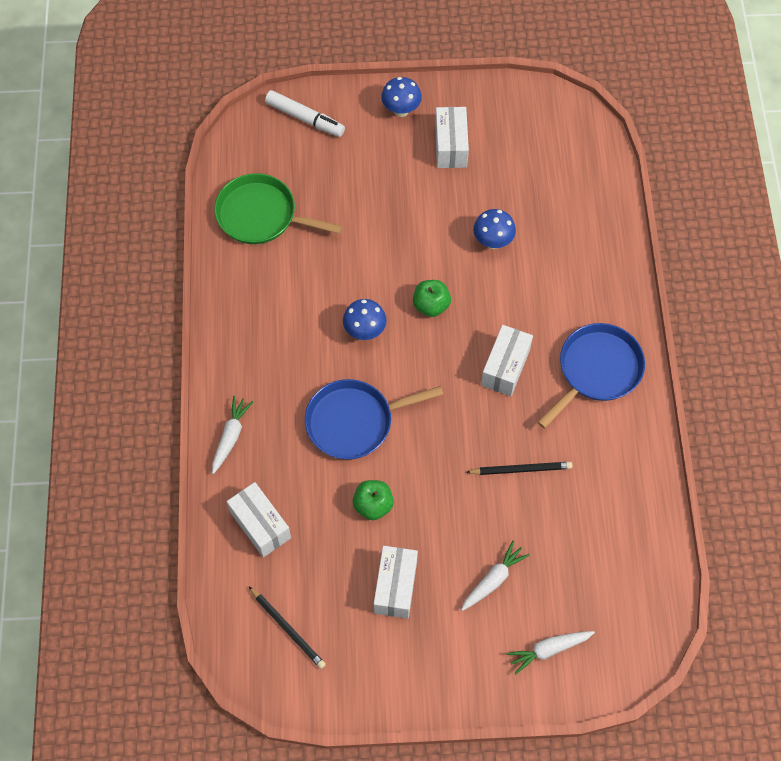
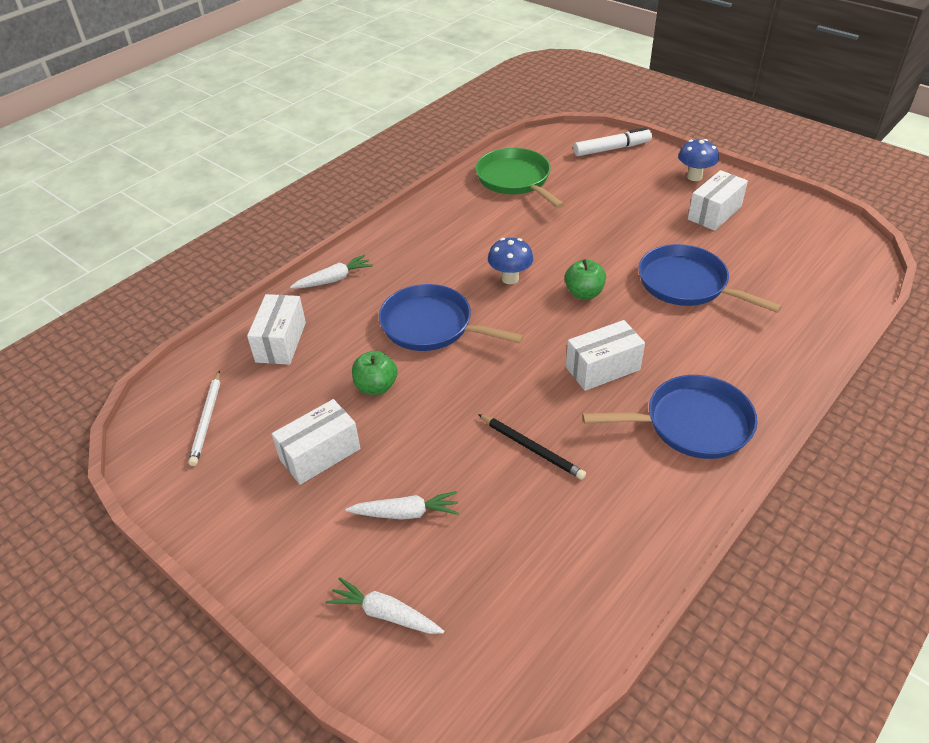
camera: 45 degrees right, 20 degrees down
(288, 628) = (207, 420): black pencil -> white pencil
(305, 118) = (612, 149): white marker -> white marker turned 90 degrees counterclockwise
(492, 242) = (686, 284): blue mushroom -> blue pan

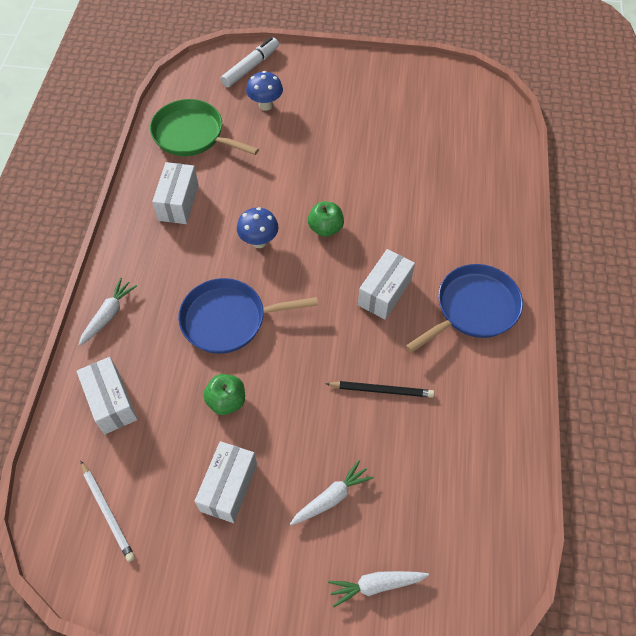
camera: 35 degrees left, 15 degrees up
(686, 284) = (394, 183): blue pan -> none
(694, 177) = (334, 71): blue mushroom -> blue mushroom (265, 105)
(714, 213) = (372, 103): white box -> white box (178, 202)

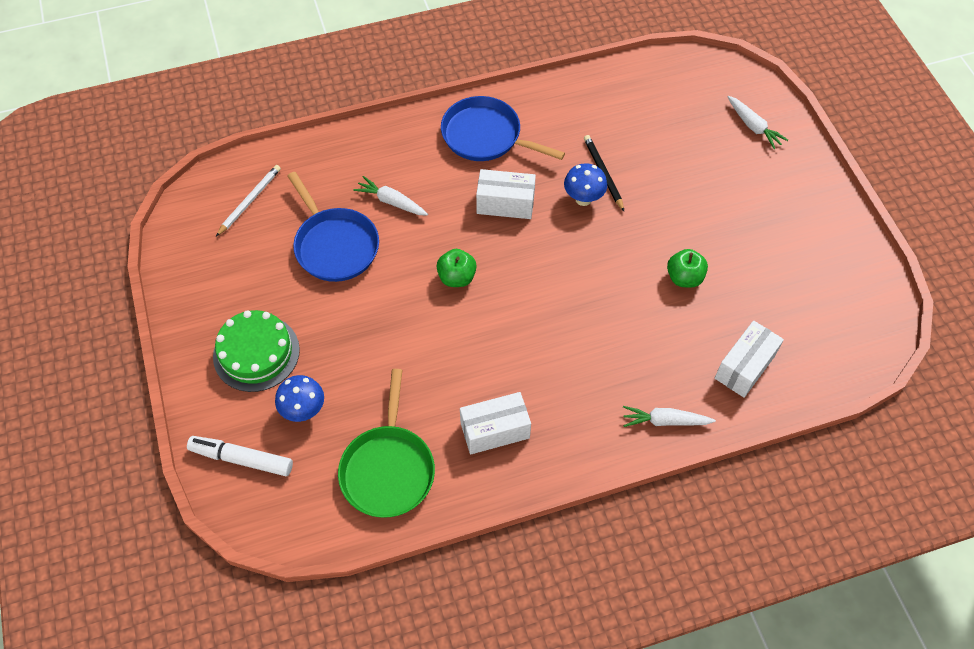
camera: 115 degrees left, 0 degrees up
(108, 512) = (830, 317): white pencil -> white pencil (249, 201)
(228, 319) = (607, 314): blue pan -> blue pan (335, 245)
(228, 487) = (752, 243): white box -> none
(259, 241) = (504, 328): blue mushroom -> blue mushroom (583, 199)
(327, 93) = (256, 353): none -> green cake
(331, 497) = (712, 174): white carrot -> white carrot (391, 202)

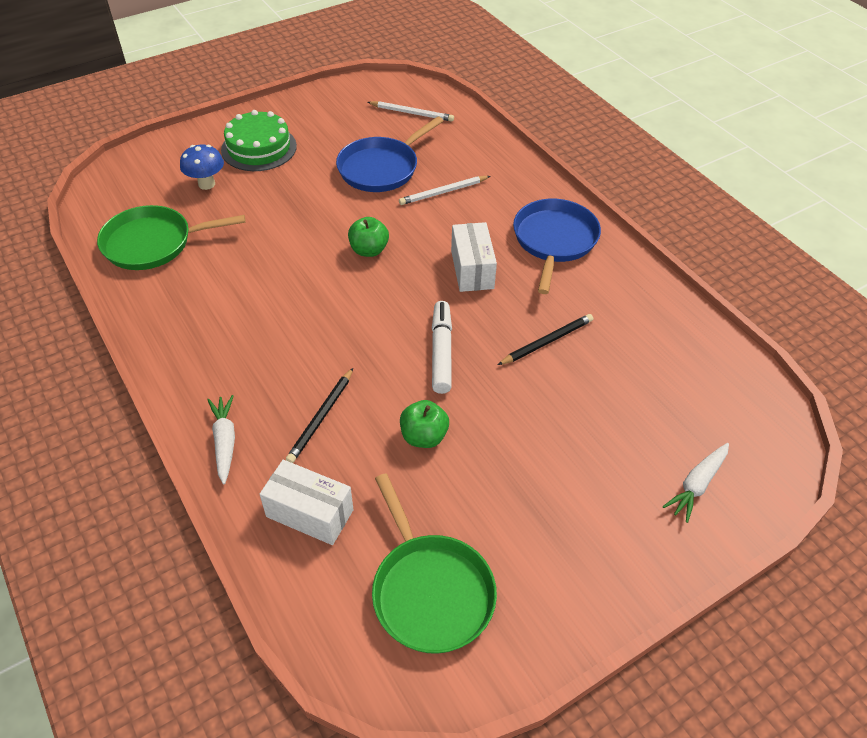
camera: 75 degrees right, 10 degrees down
(242, 459) = (158, 161): white marker -> white marker (441, 352)
(391, 202) = (443, 192): white carrot -> white pencil
(495, 430) = (199, 306): white box -> none
(583, 199) = (503, 330): blue mushroom -> none
(652, 346) = (321, 417): none -> black pencil
(819, 301) = (430, 591): none -> green pan

